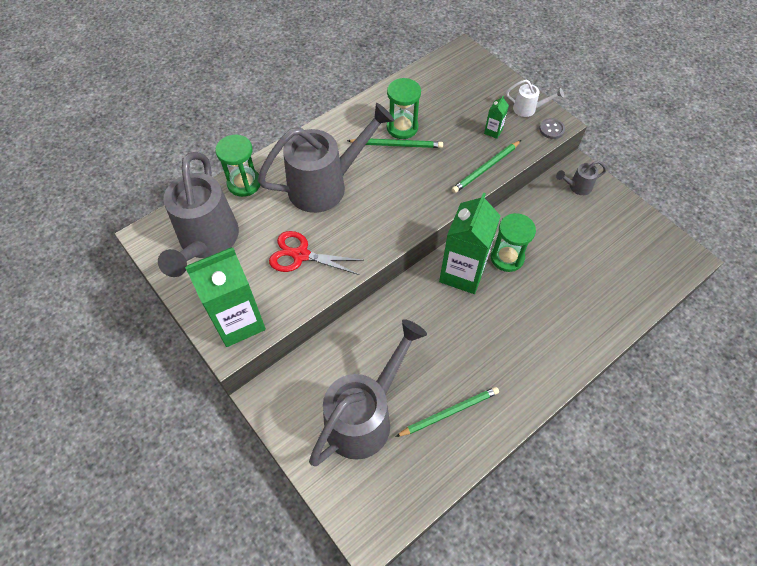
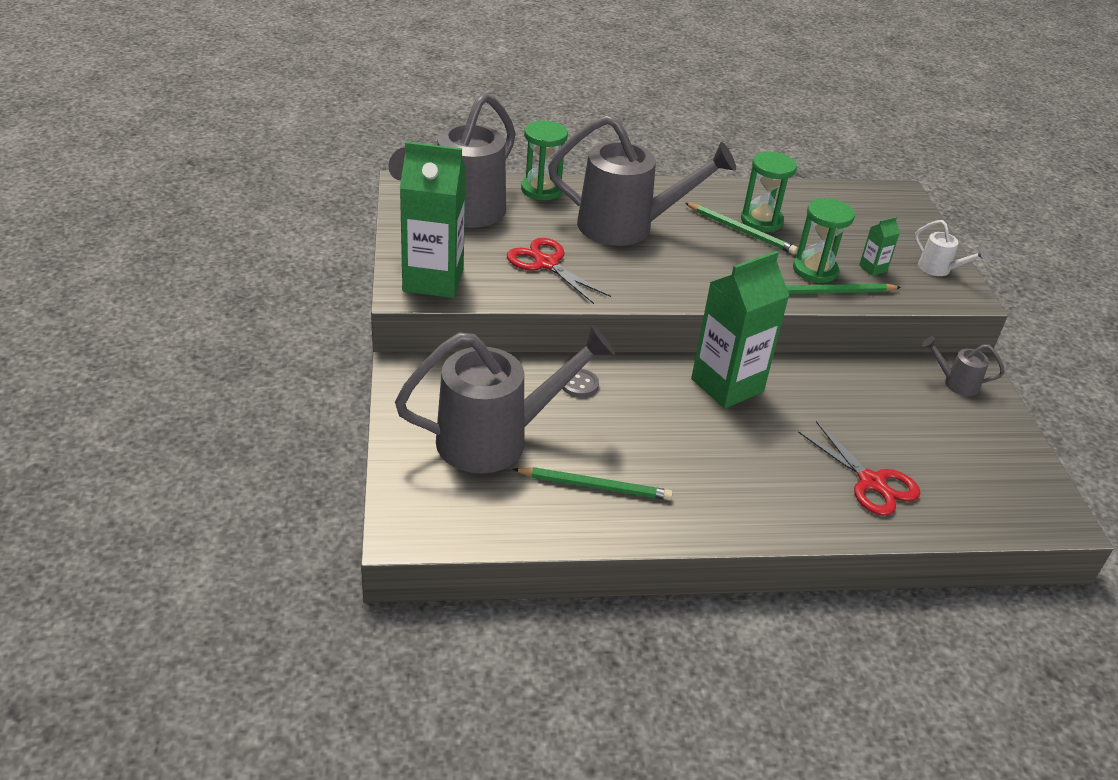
camera: 30 degrees right, 20 degrees down
(507, 257) = (797, 399): green hourglass -> green hourglass (815, 270)
(551, 129) = (953, 298): grey button -> grey button (579, 384)
(587, 298) = (871, 482): none -> red scissors

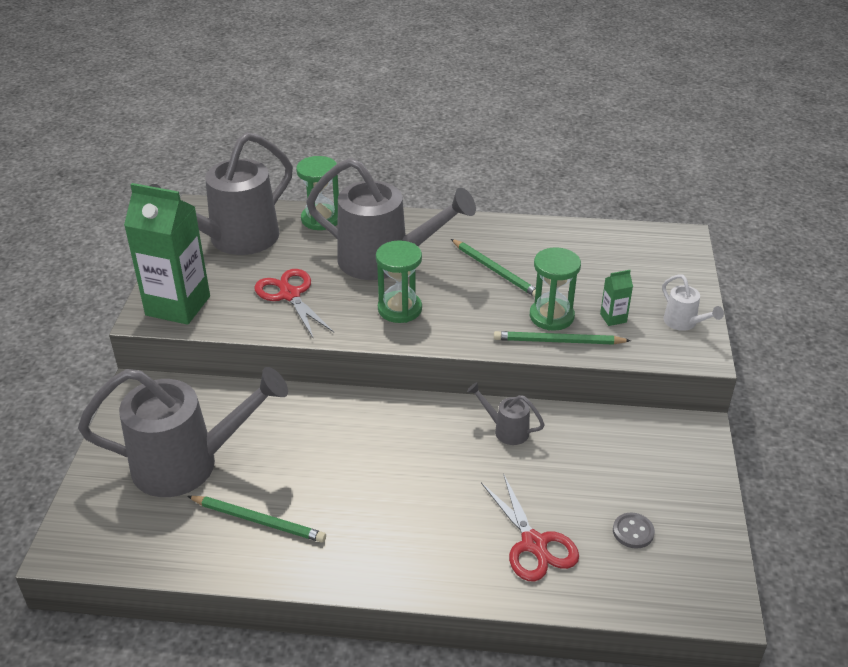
camera: 15 degrees right, 0 degrees up
(579, 384) = (290, 415): grey button -> grey button (633, 532)
(727, 385) = (432, 427): green carton -> none
(761, 221) = (521, 261): green hourglass -> green hourglass (399, 309)
(956, 383) = (671, 444): grey watering can -> grey watering can (506, 430)

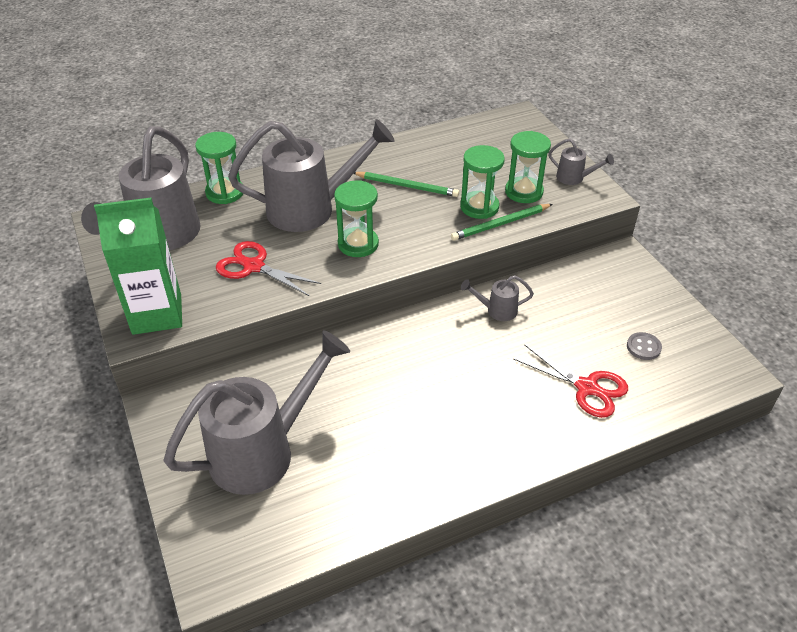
camera: 30 degrees left, 5 degrees up
(258, 520) = (365, 470): green pencil -> none
(613, 318) = (524, 192): green carton -> green hourglass
(683, 323) = (574, 178): white watering can -> grey watering can

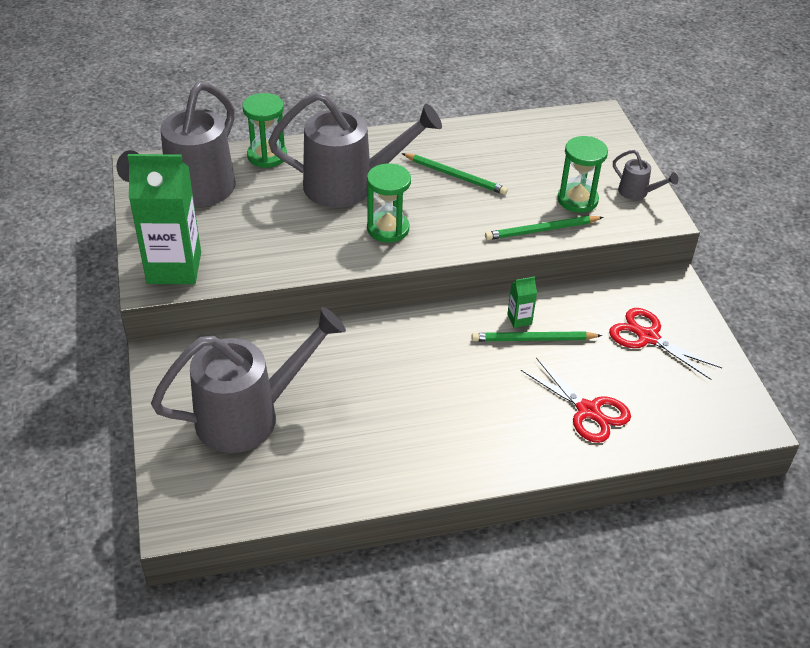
camera: 10 degrees right, 0 degrees up
(254, 266) = (278, 236): red scissors -> red scissors (648, 337)
(479, 207) = (525, 209): green hourglass -> none
(497, 310) = (519, 319): grey watering can -> green carton
(515, 327) = (533, 339): none -> green pencil
(643, 347) = (662, 381): grey button -> none

